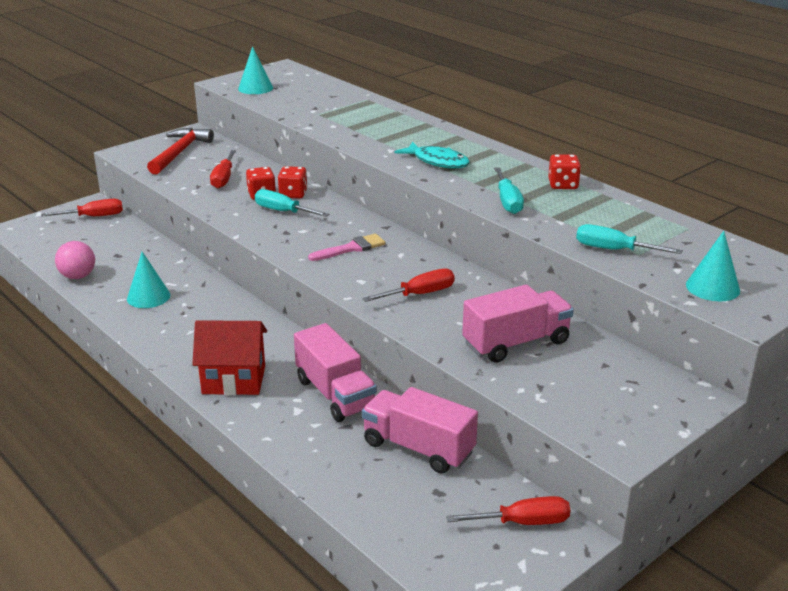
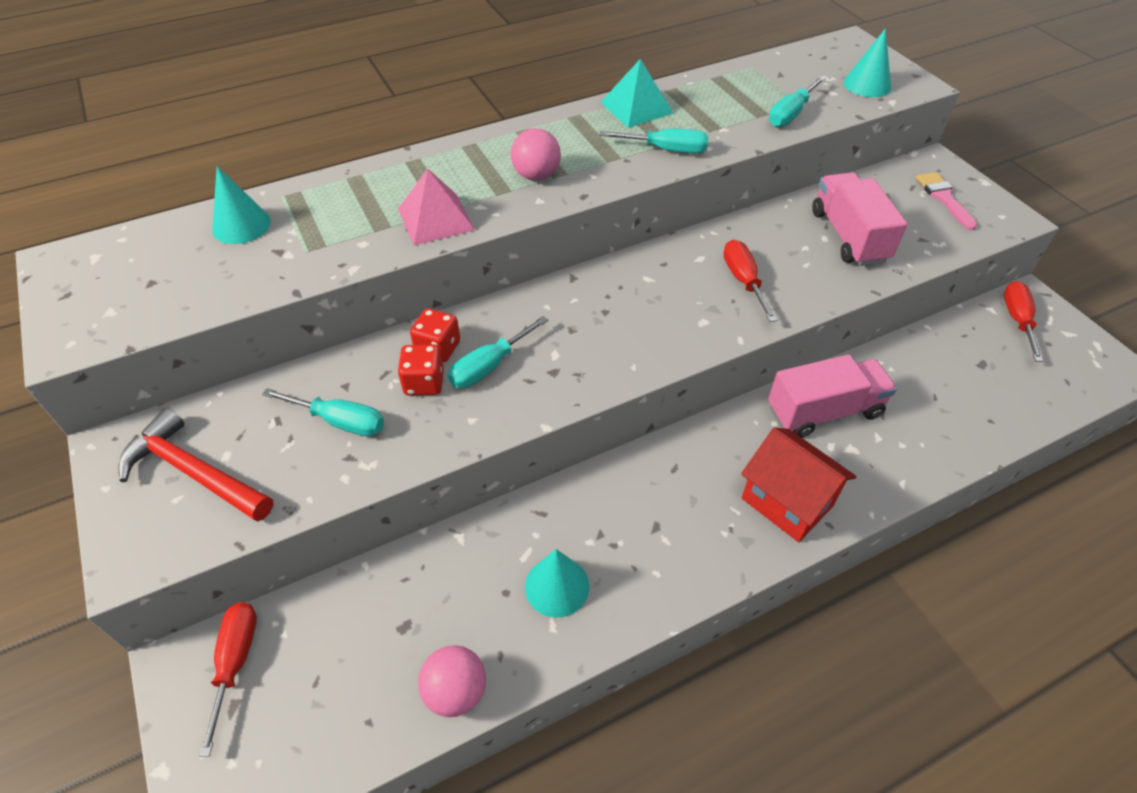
camera: 75 degrees left, 20 degrees up
(223, 178) = (340, 421): red screwdriver -> turquoise screwdriver
(234, 380) = (787, 502): red house -> red house turned 60 degrees counterclockwise
(255, 88) = (134, 306): turquoise cone -> turquoise cone (241, 225)
(351, 248) = (620, 316): pink brush -> pink brush (944, 198)
(368, 140) = (435, 219): none -> pink pyramid
(418, 448) = (918, 364): pink truck -> none
(437, 161) = (536, 176): turquoise fish -> pink ball
(563, 185) = (636, 107): red dice -> turquoise pyramid

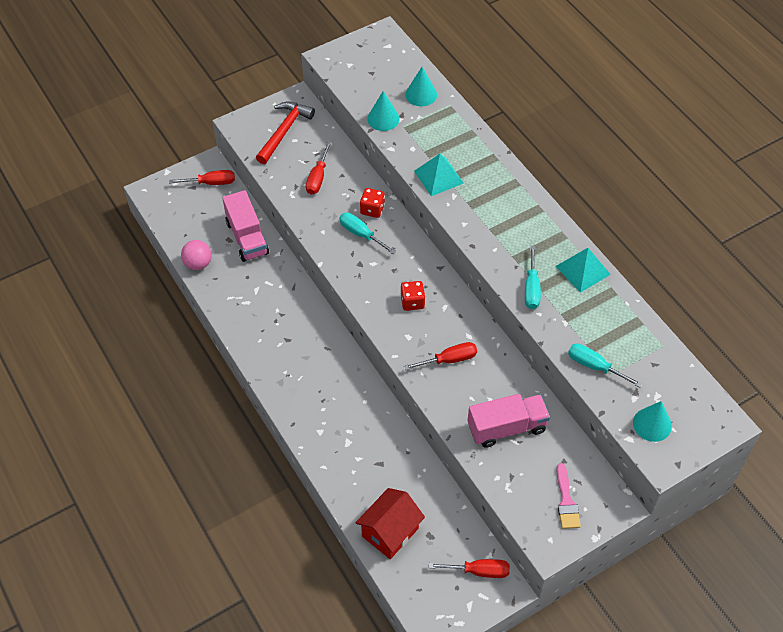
camera: 85 degrees right, 5 degrees up
(340, 421) = (318, 178): turquoise screwdriver -> red screwdriver
(424, 383) = (346, 207): red dice -> red dice (412, 302)
(435, 219) = (438, 177): pink pyramid -> turquoise pyramid
(536, 176) = (489, 220): pink ball -> none
(557, 586) = (251, 297): turquoise cone -> turquoise cone (383, 118)
(787, 502) = (307, 403): red house -> red house (390, 532)
(824, 411) = (376, 430): pink truck -> pink truck (247, 237)
(944, 198) = (566, 501): pink brush -> pink brush turned 105 degrees clockwise

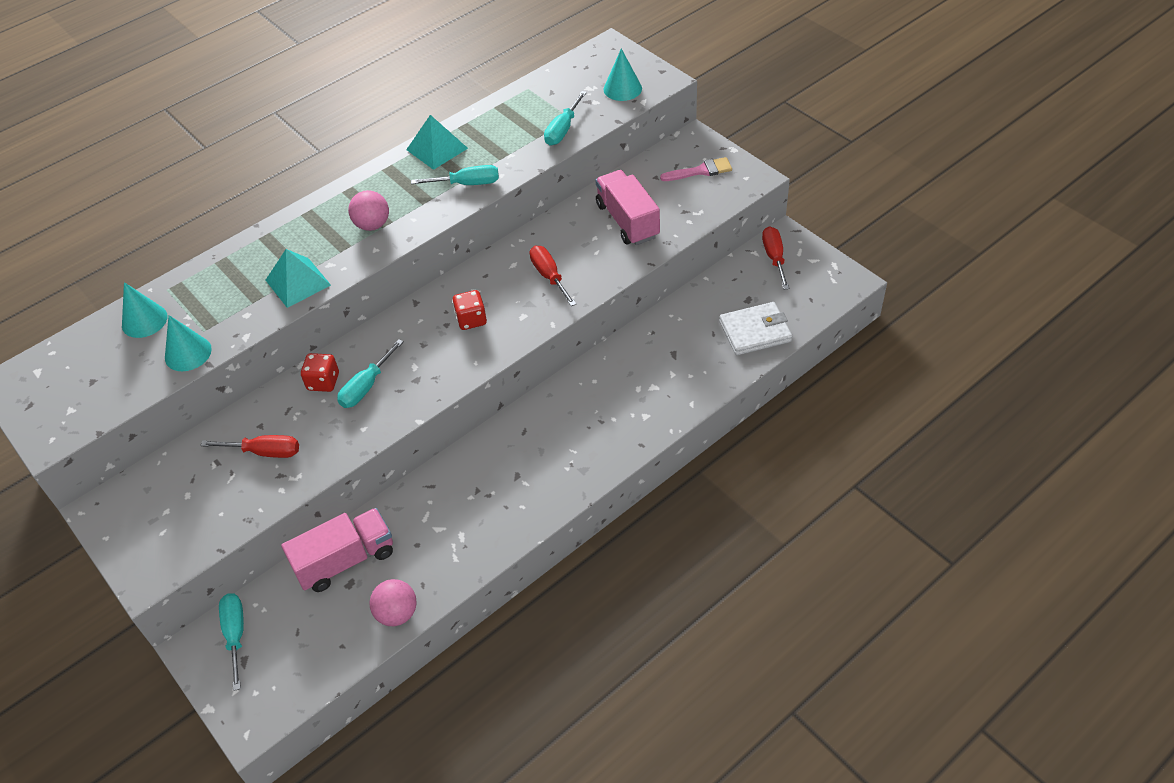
camera: 95 degrees left, 5 degrees down
(211, 183) = (236, 634): red screwdriver -> turquoise screwdriver
(284, 131) = (168, 512): red hammer -> none
(390, 532) = (755, 331): red house -> white wallet
(493, 223) = (372, 225): none -> pink ball

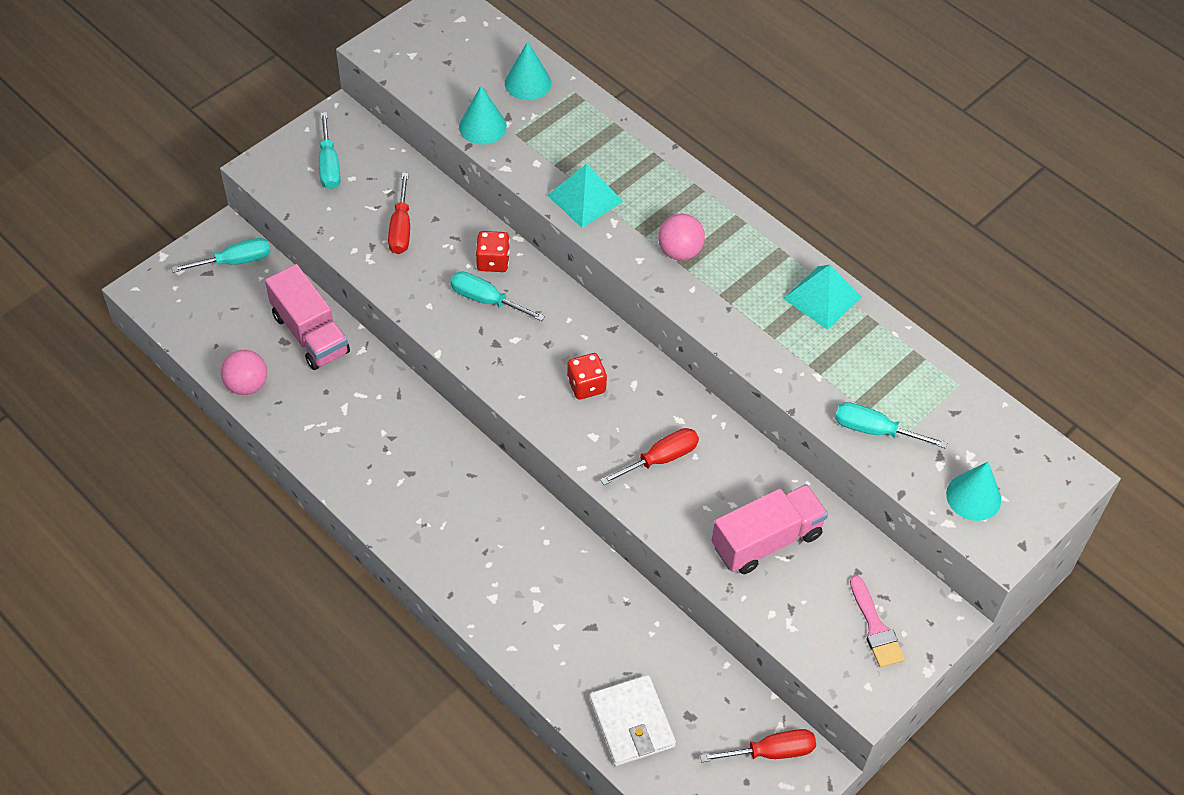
camera: 80 degrees right, 5 degrees up
(467, 184) = (758, 336): turquoise screwdriver -> turquoise screwdriver (329, 165)

